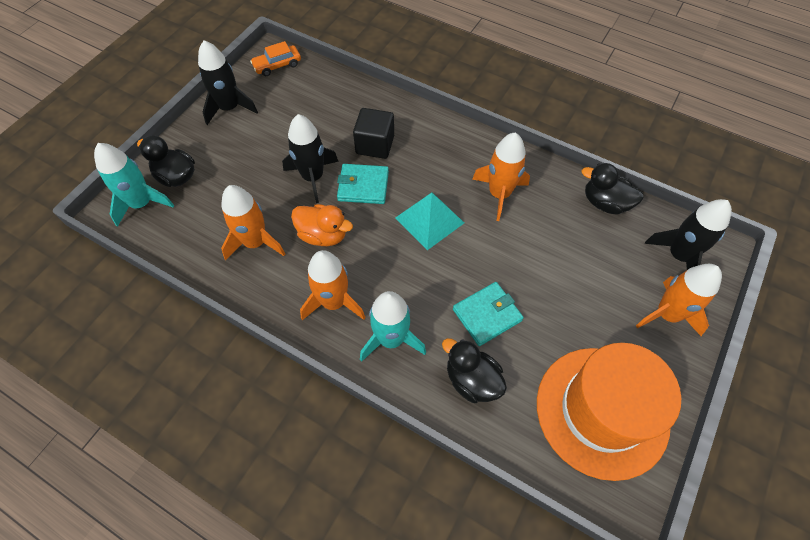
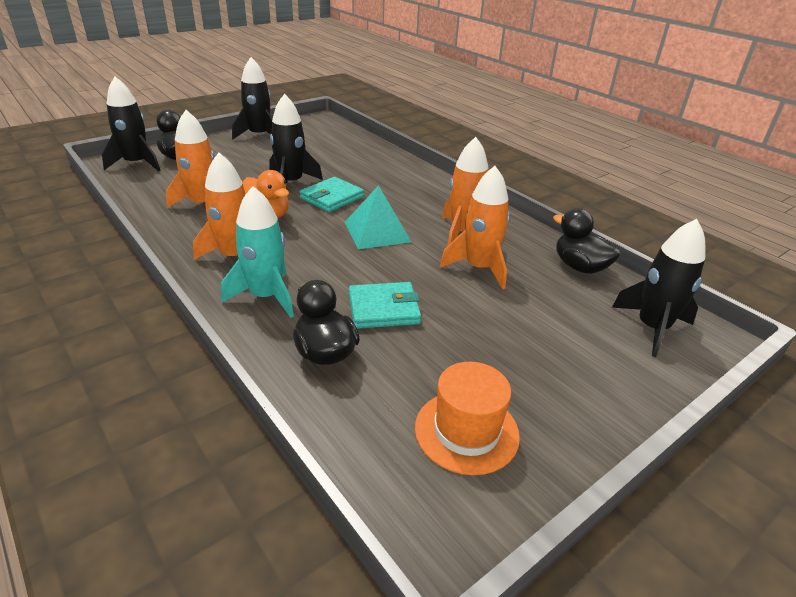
camera: 20 degrees right, 25 degrees down
(142, 203) = (137, 163): turquoise rocket -> black rocket
(277, 65) = (320, 124): orange car -> none
(363, 186) = (332, 197): turquoise wallet -> turquoise wallet turned 75 degrees counterclockwise
(375, 145) = (364, 178): black cube -> none
(602, 411) = (466, 431): orange hat -> orange hat, size x0.56
(667, 314) = (610, 371): orange rocket -> orange rocket (479, 268)

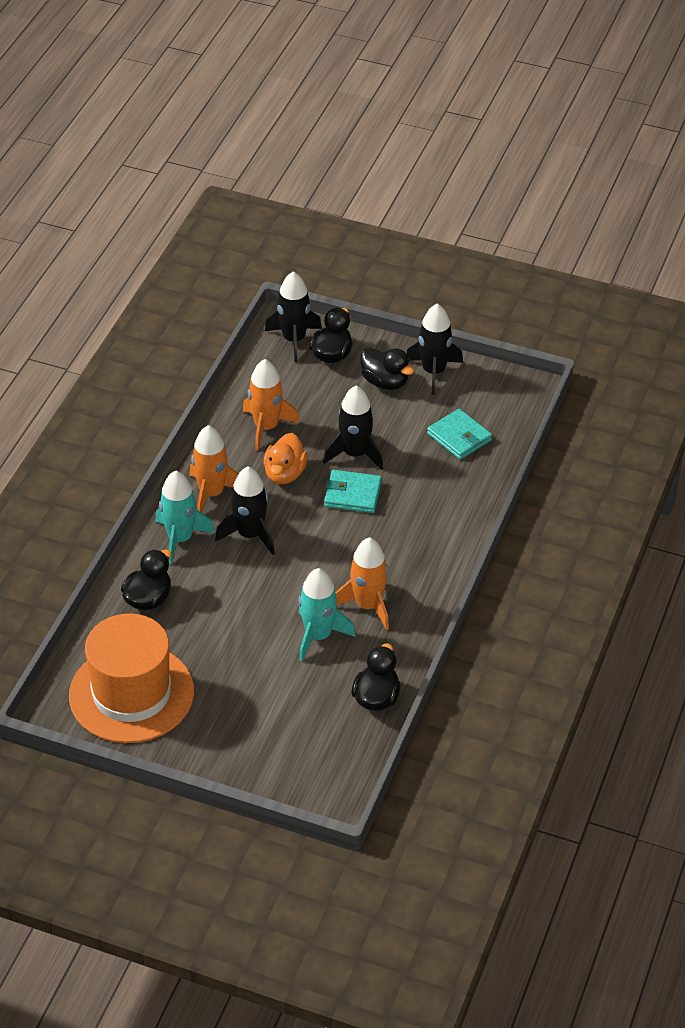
camera: 60 degrees right, 10 degrees up
(240, 151) = (385, 382): none -> black duck
(377, 231) = (320, 551): turquoise pyramid -> none
(383, 309) = (217, 605): turquoise wallet -> turquoise wallet (459, 437)
(466, 431) = (131, 693): orange hat -> orange hat, size x1.79
(479, 268) = (318, 636): orange rocket -> turquoise rocket
(652, 328) = (318, 761): black rocket -> black rocket (250, 534)

